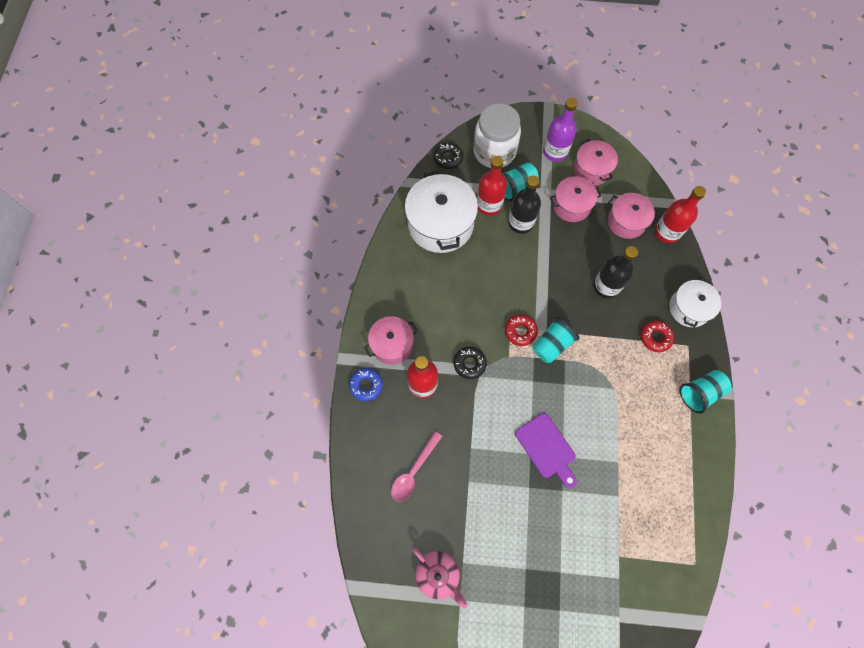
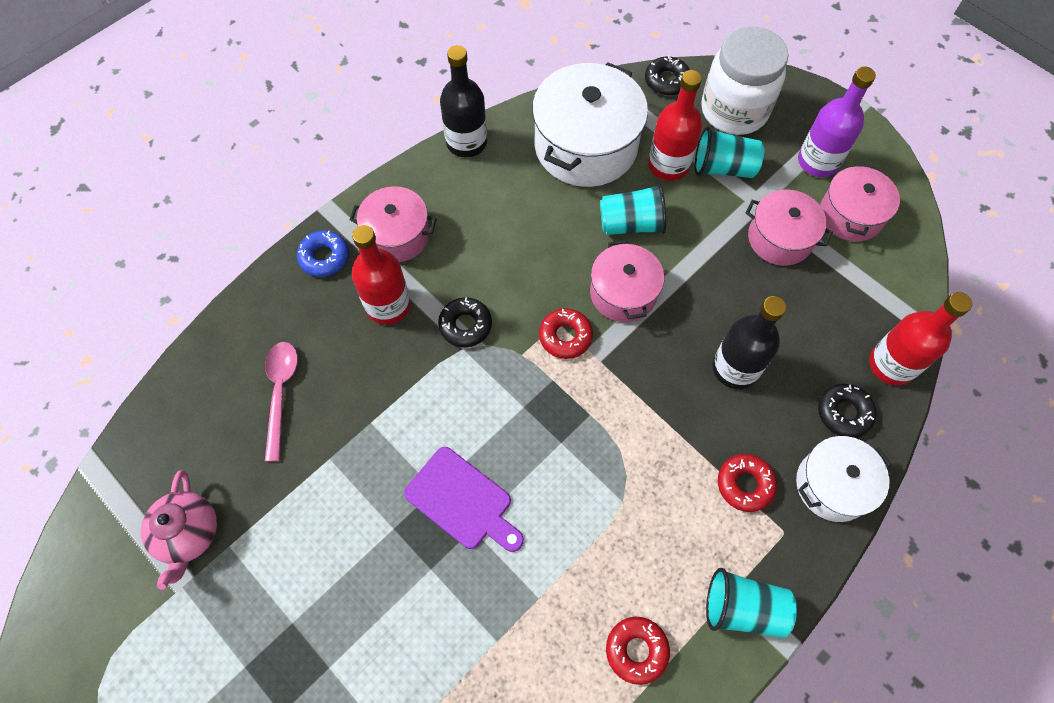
camera: 40 degrees right, 5 degrees down
(413, 471) = (280, 393): pink spoon -> pink spoon turned 105 degrees clockwise
(521, 222) = (690, 212): black bottle -> black bottle (466, 142)
(547, 448) = (462, 501): purple cutting board -> purple cutting board turned 60 degrees counterclockwise
(551, 345) = (590, 383): turquoise cup -> turquoise cup (631, 224)
(626, 222) = (841, 310): pink pot -> pink pot (623, 293)
(667, 271) = (844, 413): none -> black donut
(675, 448) = (636, 650): none -> red donut

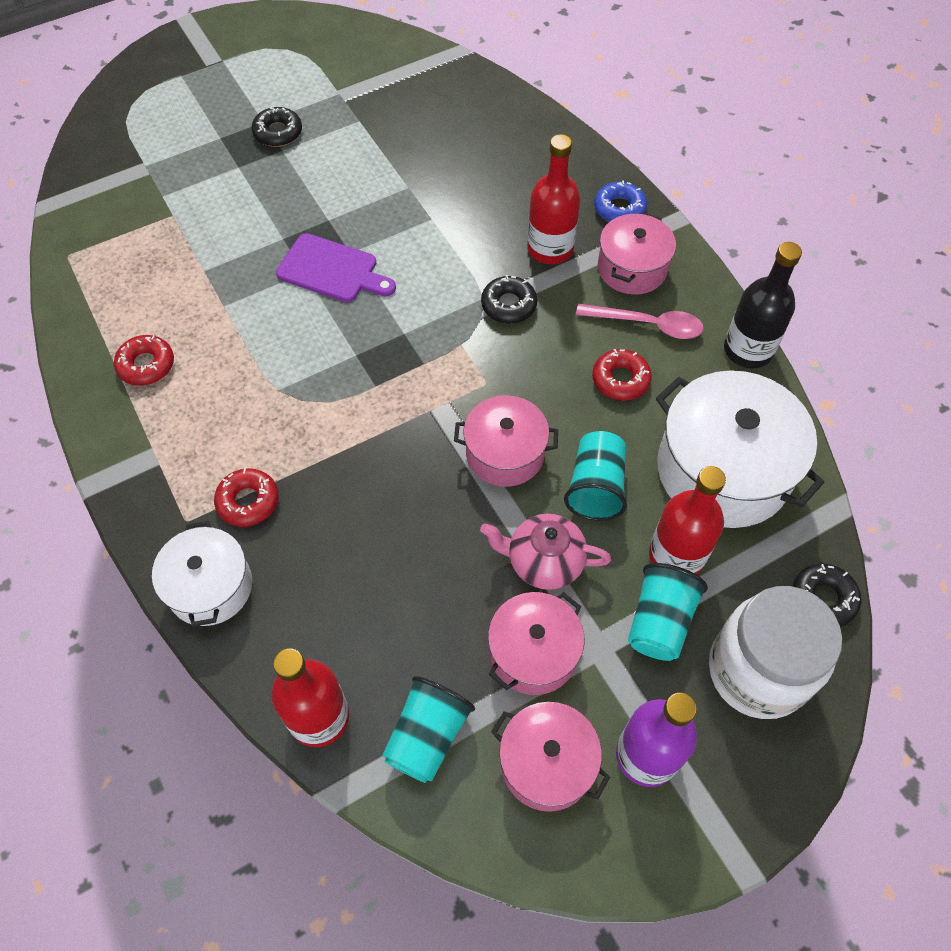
camera: 105 degrees right, 5 degrees down
(189, 534) = (379, 100): pink teapot -> pink teapot (543, 561)
(280, 393) = (482, 163): pink spoon -> pink spoon (647, 325)
(462, 501) = (332, 270): purple cutting board -> purple cutting board turned 120 degrees counterclockwise
(565, 336) = (469, 386): red donut -> red donut (620, 379)
(735, 368) = (377, 537): black bottle -> none
(743, 608) = (136, 459): turquoise cup -> turquoise cup (427, 736)
(844, 413) = (282, 633): black donut -> black donut (278, 133)

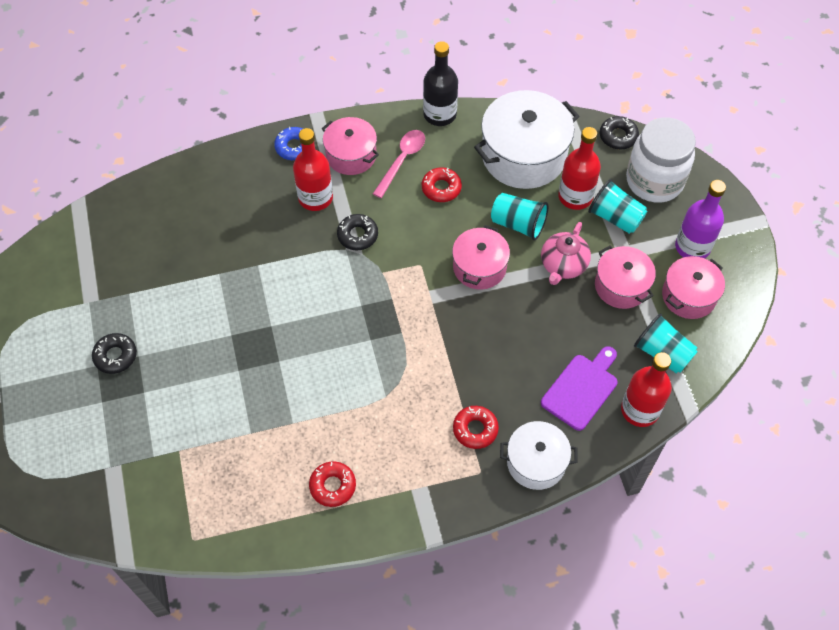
camera: 75 degrees left, 0 degrees up
(332, 270) = (284, 341): purple cutting board -> purple cutting board (581, 389)

